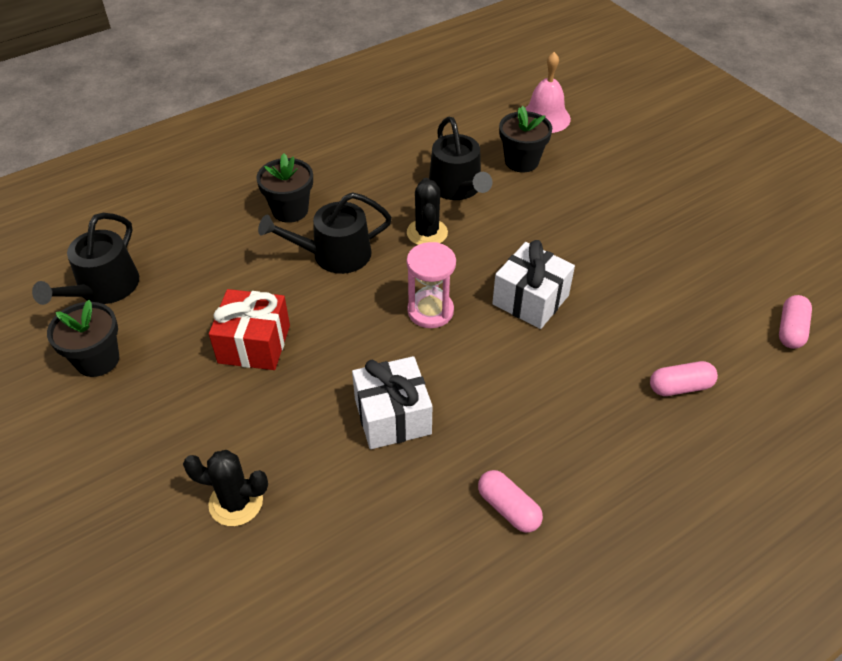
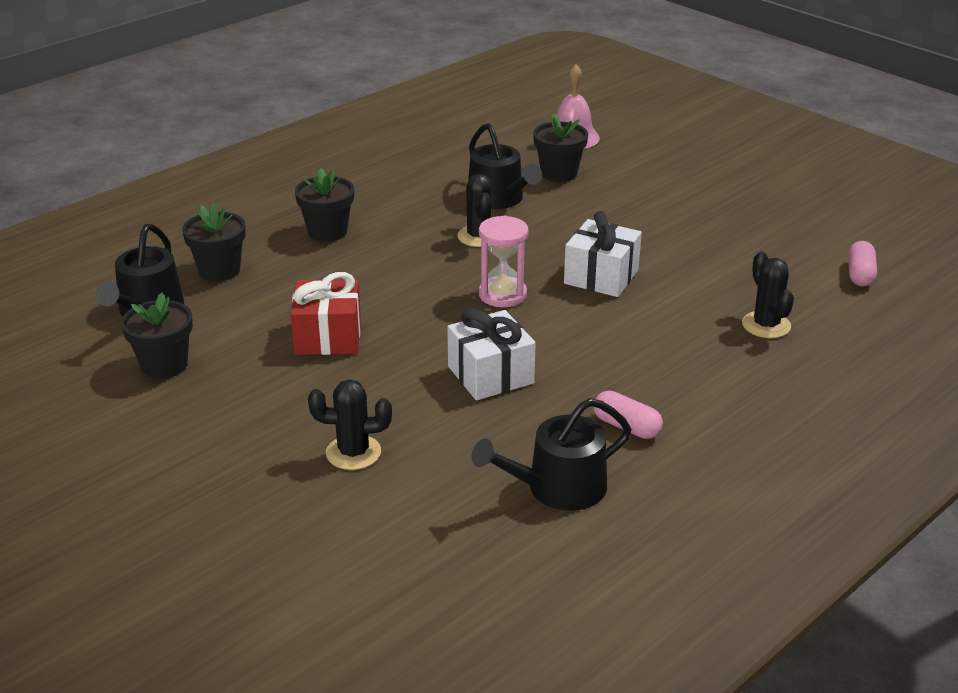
camera: 10 degrees left, 15 degrees down
(181, 246) = (219, 270): none -> black flower pot
(334, 255) = (387, 262): black watering can -> black watering can (557, 488)
(680, 387) = (766, 325): pink capsule -> black cactus

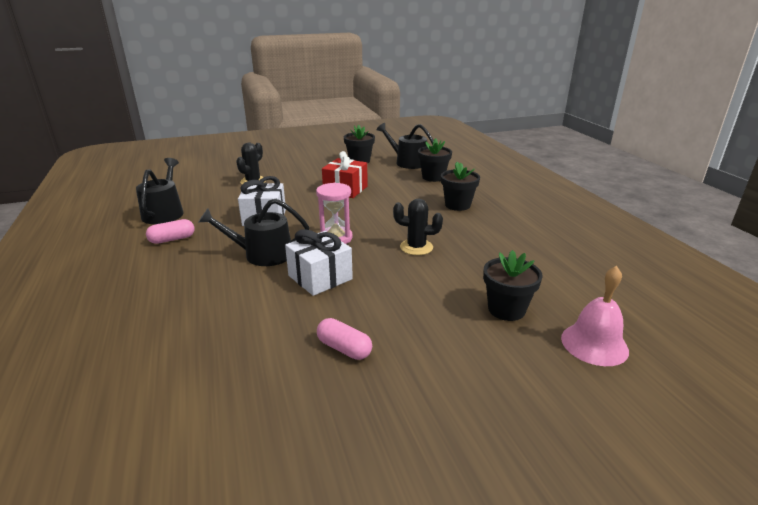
camera: 115 degrees right, 5 degrees down
(499, 199) = (470, 268): black watering can -> black watering can (262, 254)
(766, 325) = (178, 327): black cactus -> none
(860, 274) = (161, 433): pink capsule -> pink capsule (344, 348)

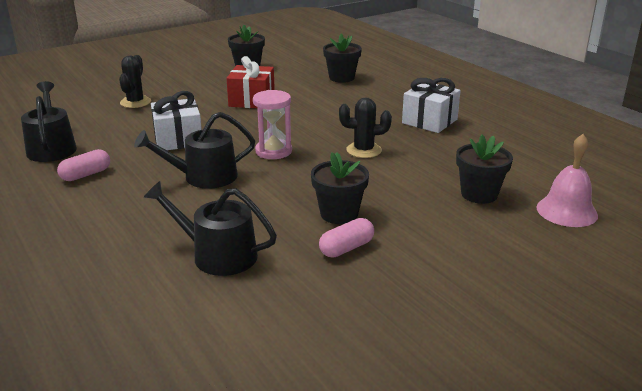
camera: 15 degrees left, 0 degrees up
(320, 277) = (282, 191): white gift -> white gift (429, 121)
(344, 348) = (346, 248): pink capsule -> pink capsule turned 60 degrees counterclockwise
(407, 162) = (304, 64): black watering can -> black watering can (217, 255)
(457, 205) = (383, 104): black flower pot -> black flower pot (339, 214)

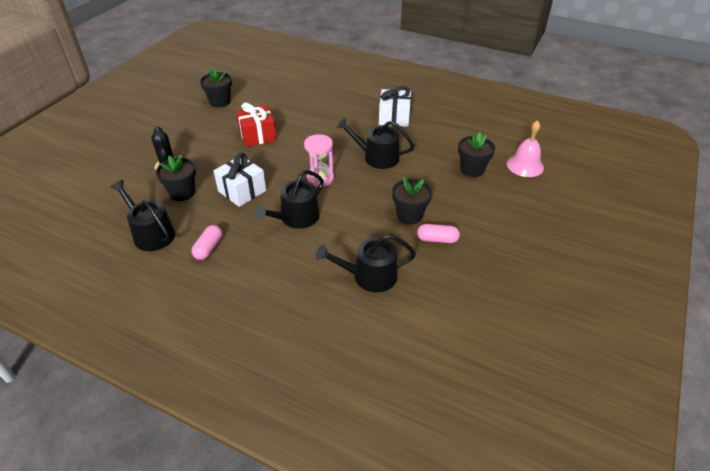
camera: 30 degrees left, 15 degrees up
(341, 78) = (300, 93): black flower pot -> black flower pot (182, 193)
(346, 248) = (437, 239): pink capsule -> pink capsule turned 75 degrees clockwise
(364, 150) = (376, 157): black cactus -> black watering can

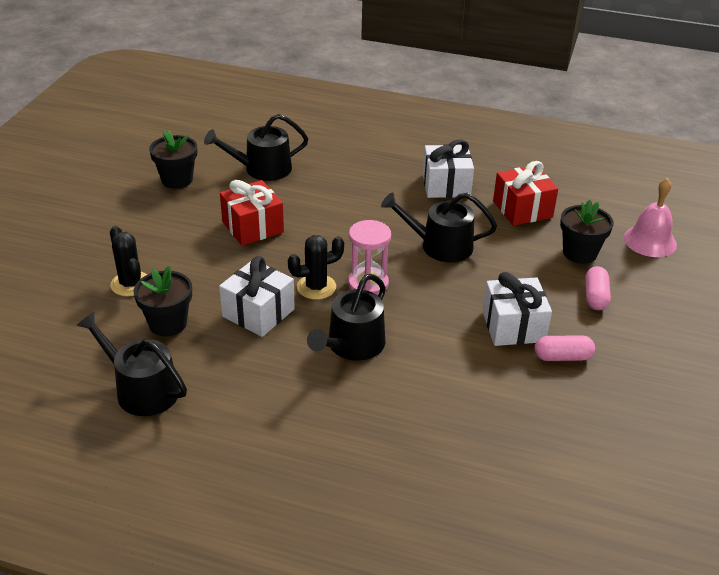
camera: 10 degrees left, 5 degrees down
(208, 248) = (237, 402): pink capsule -> pink capsule (595, 296)
(285, 177) = (316, 287): none -> black cactus
(369, 276) = (484, 419): black watering can -> black watering can (262, 169)
(409, 215) = (513, 326): black flower pot -> white gift
(441, 137) = (522, 209): none -> red gift

